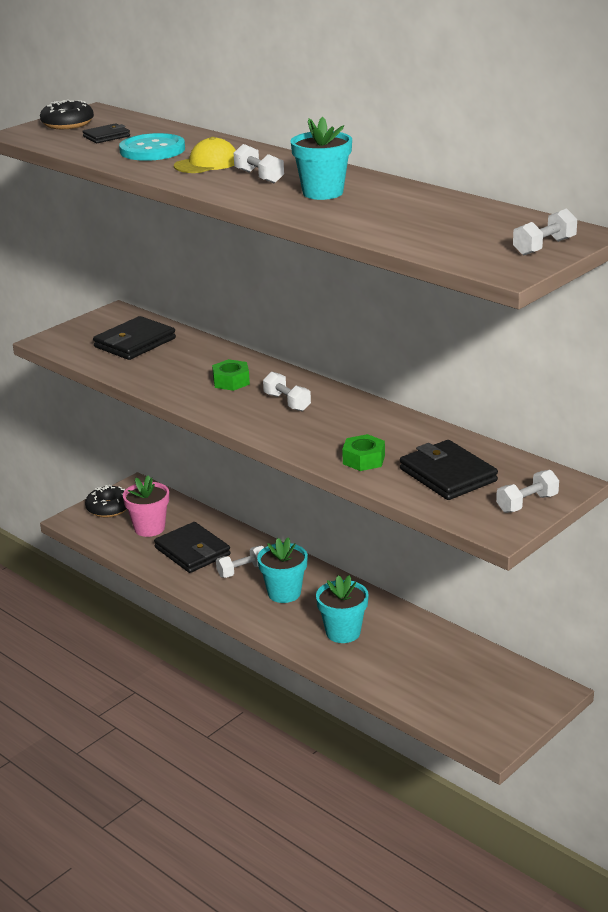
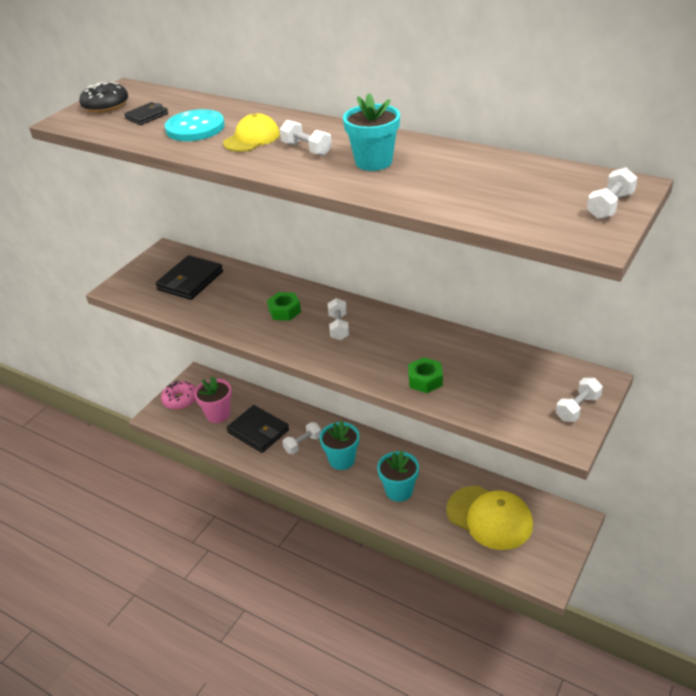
camera: 10 degrees left, 10 degrees up
(109, 508) = (180, 400): black donut -> pink donut
(287, 402) = (339, 327): white dumbbell -> white dumbbell turned 45 degrees clockwise
(445, 673) = (489, 517): none -> yellow cap
(447, 475) = (500, 387): black wallet -> none

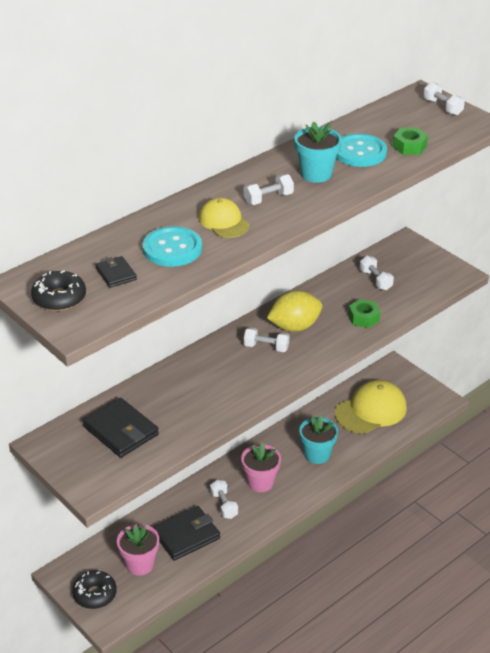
camera: 75 degrees left, 0 degrees up
(180, 400) = (95, 594): pink donut -> black donut
(284, 311) = (220, 375): green nut -> green nut (409, 146)
(342, 460) = (260, 482): turquoise flower pot -> pink flower pot
(381, 336) = (294, 327): none -> yellow lemon
(441, 176) = (360, 152): none -> turquoise button
(577, 408) = (429, 259): white dumbbell -> white dumbbell (375, 280)

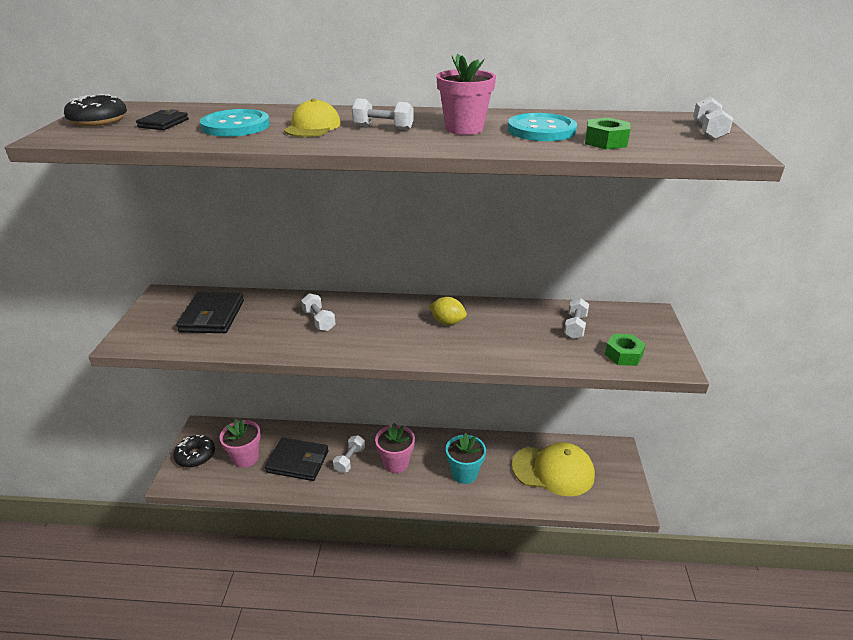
camera: 45 degrees right, 5 degrees down
(266, 347) = (401, 323): white dumbbell -> white dumbbell (319, 320)
(294, 327) = (447, 322): yellow lemon -> yellow lemon, size x0.63
(316, 174) = (464, 129): turquoise flower pot -> pink flower pot
(363, 318) = (517, 348): green nut -> green nut (623, 355)

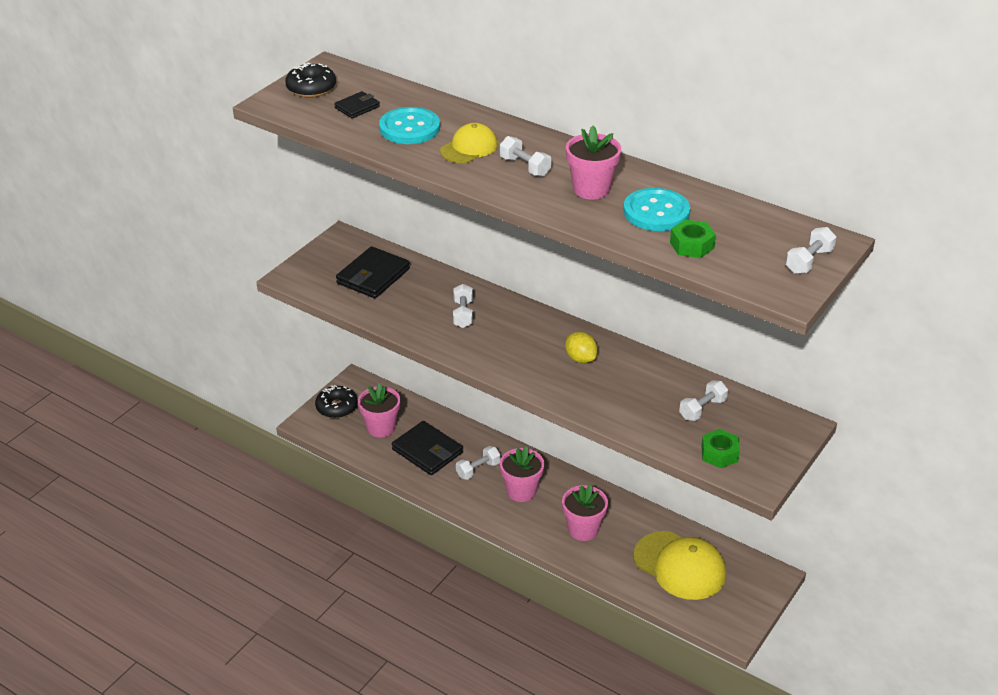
camera: 30 degrees right, 5 degrees up
(464, 473) = (583, 529): turquoise flower pot -> pink flower pot

